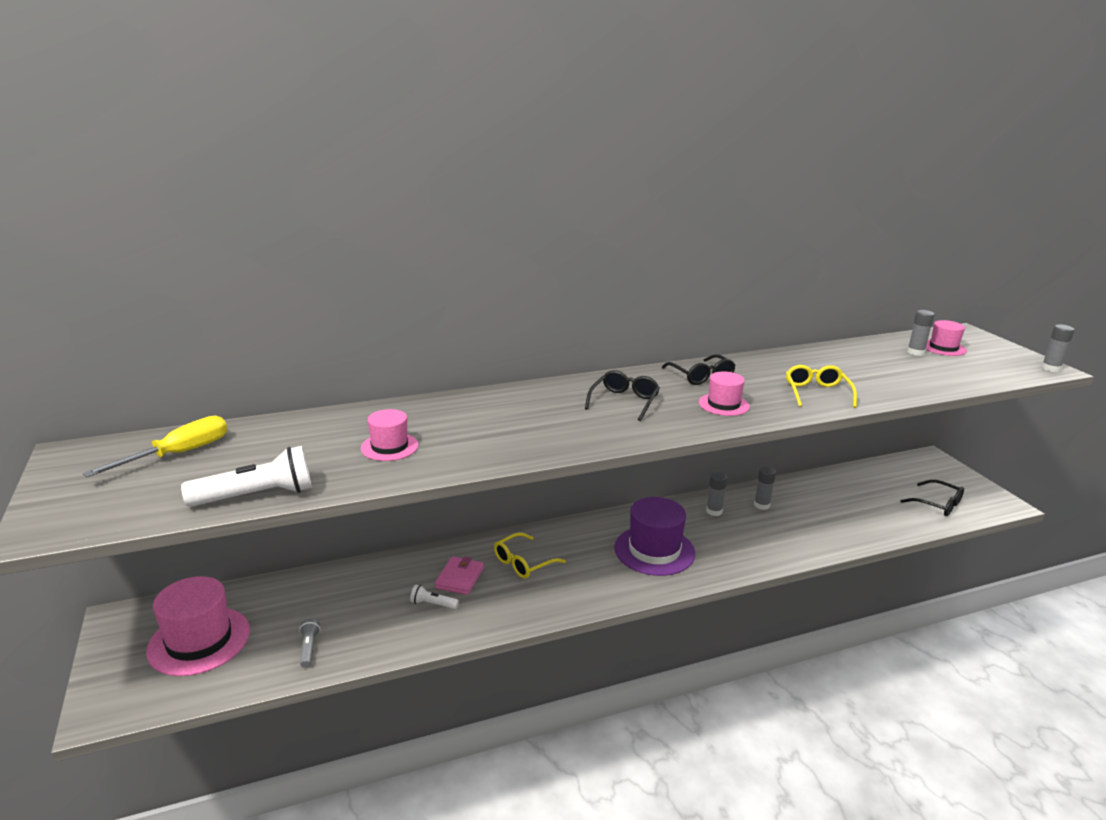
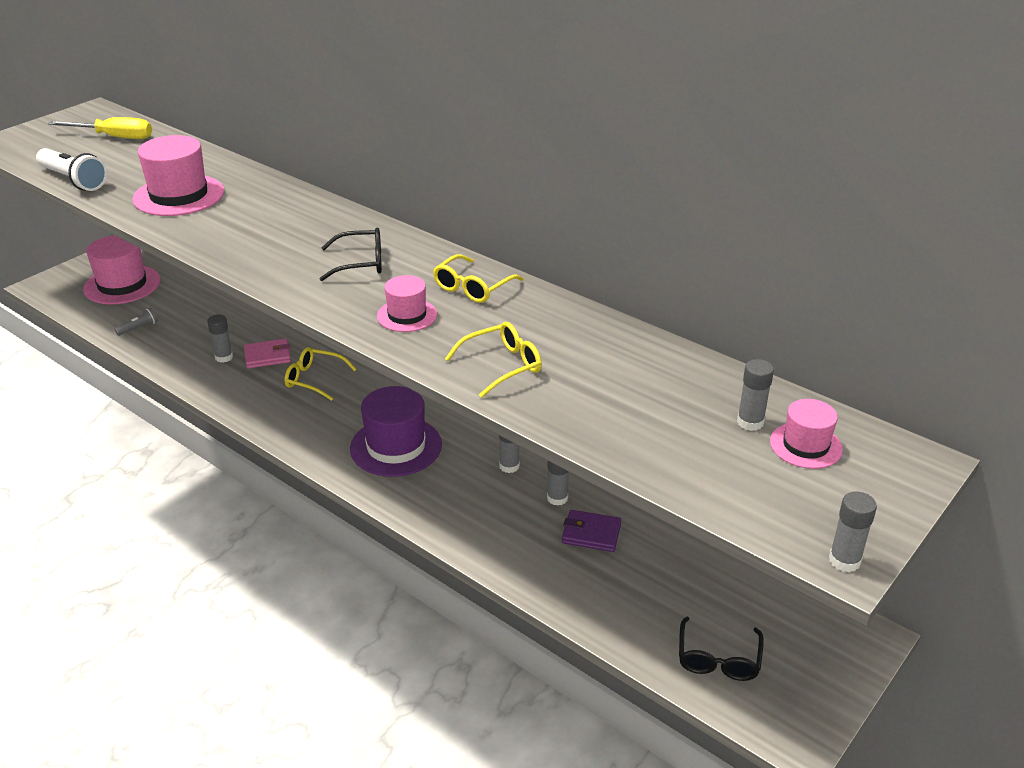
camera: 60 degrees right, 10 degrees up
(389, 447) = (179, 195): pink hat -> pink hat, size x1.77
(433, 604) = (224, 357): white flashlight -> grey glue stick
(701, 376) = (473, 288): black glasses -> yellow glasses
(806, 505) = (591, 534): none -> purple wallet

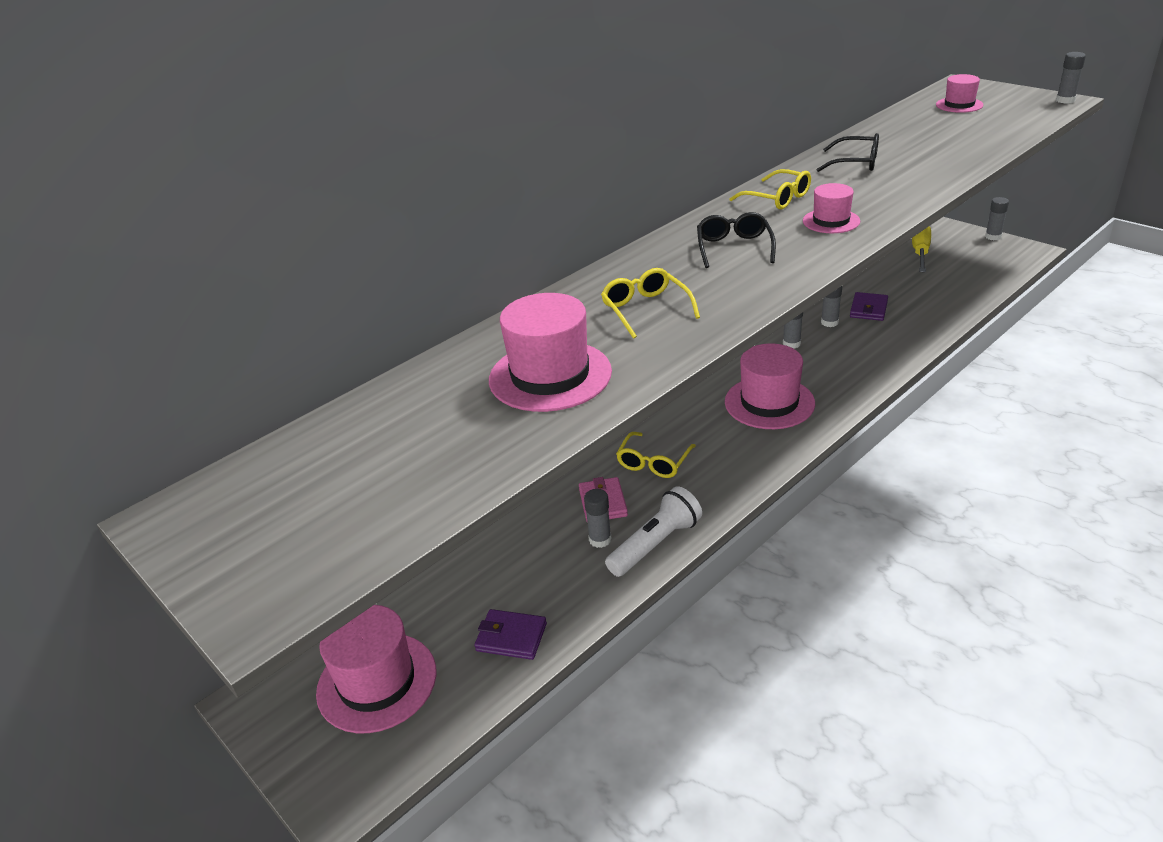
camera: 80 degrees left, 0 degrees up
(73, 180) = (470, 480): white flashlight -> white flashlight (655, 544)
(114, 137) = (310, 469): yellow screwdriver -> yellow screwdriver (920, 252)
(139, 328) = (511, 637): grey flashlight -> purple wallet
(396, 446) = (769, 402): purple hat -> pink hat
(502, 366) = (900, 183): yellow glasses -> yellow glasses (646, 310)
(718, 659) = (977, 269): black glasses -> black glasses (855, 163)
(750, 422) = (941, 116): grey glue stick -> grey glue stick (993, 237)

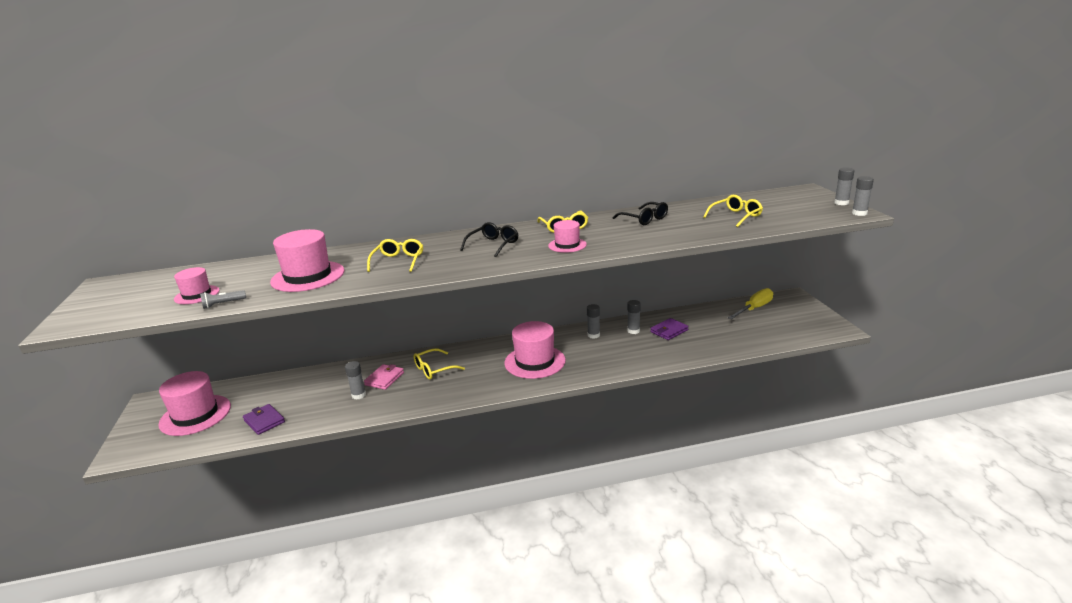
camera: 30 degrees right, 10 degrees down
(498, 464) = (223, 304): none -> grey flashlight
(655, 544) = (378, 408): white flashlight -> none
(951, 134) = (735, 216): none -> yellow glasses
(959, 105) = (778, 201): pink hat -> pink hat (197, 295)
(993, 237) = (823, 313): grey glue stick -> grey glue stick (841, 203)

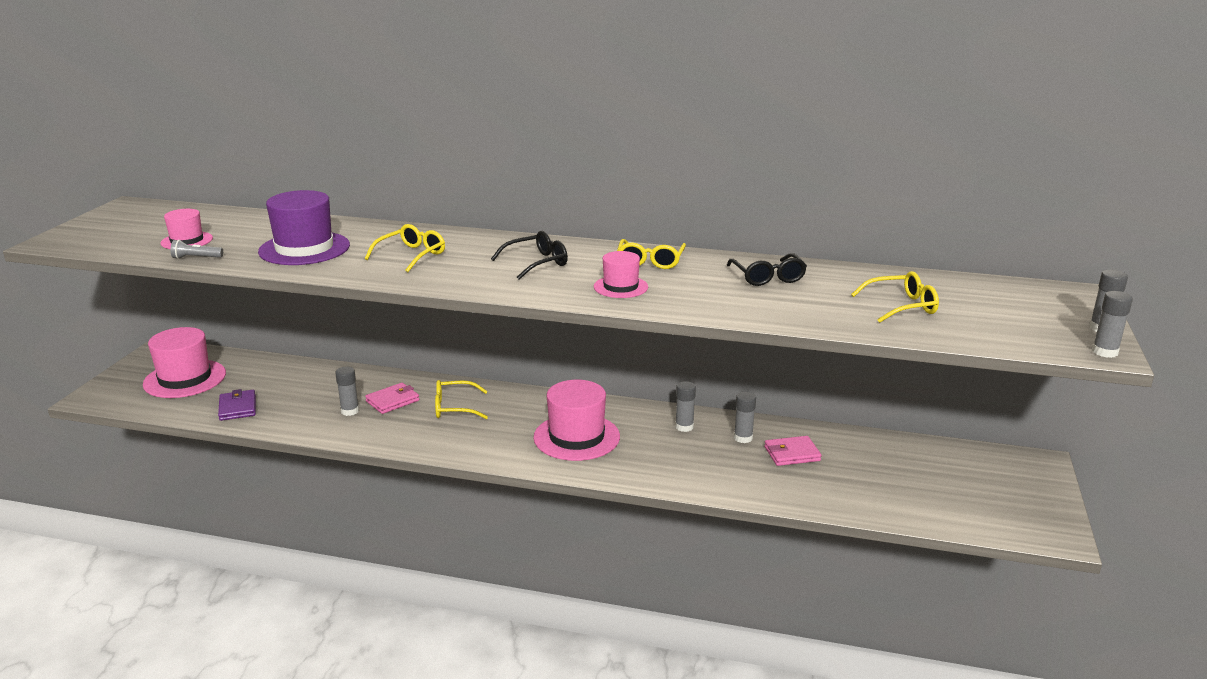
camera: 25 degrees right, 0 degrees up
(308, 276) = (304, 248): pink hat -> purple hat
(669, 331) = (792, 454): purple wallet -> pink wallet
(754, 308) = (955, 462): yellow screwdriver -> none

